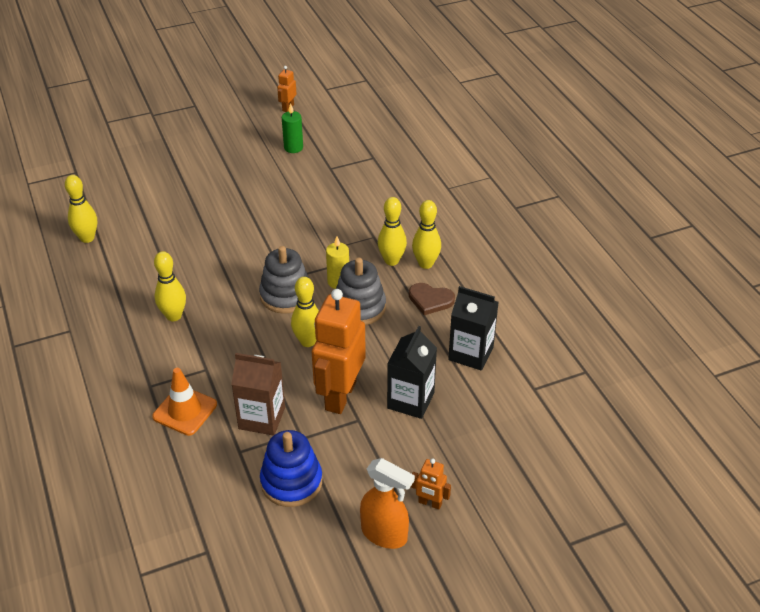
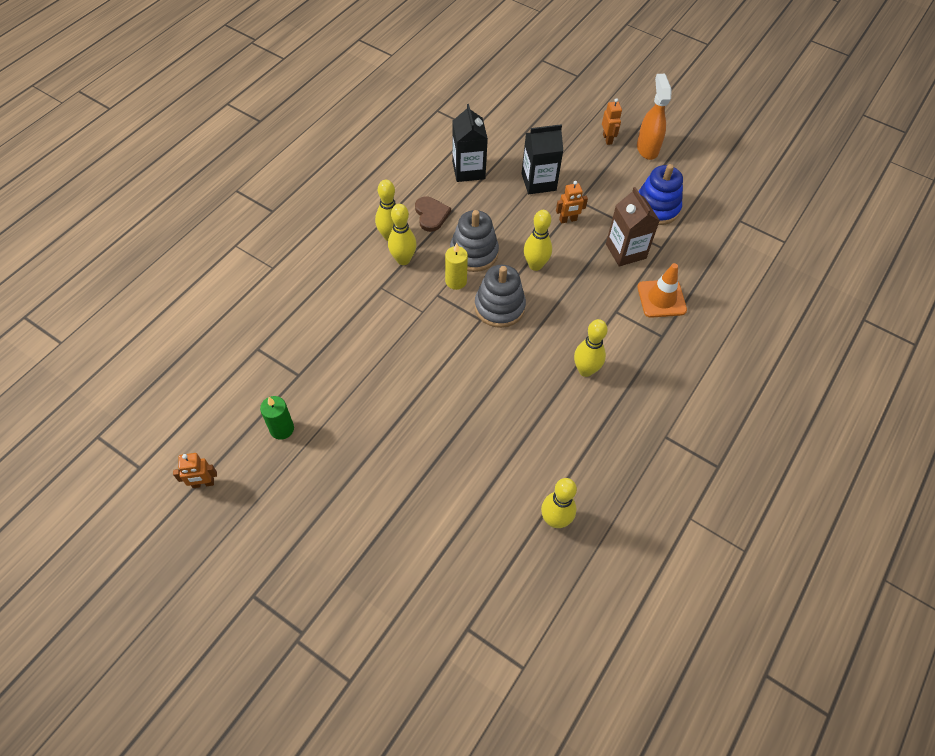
camera: 125 degrees left, 15 degrees up
(340, 395) = (568, 220): orange robot -> orange robot, size x0.45

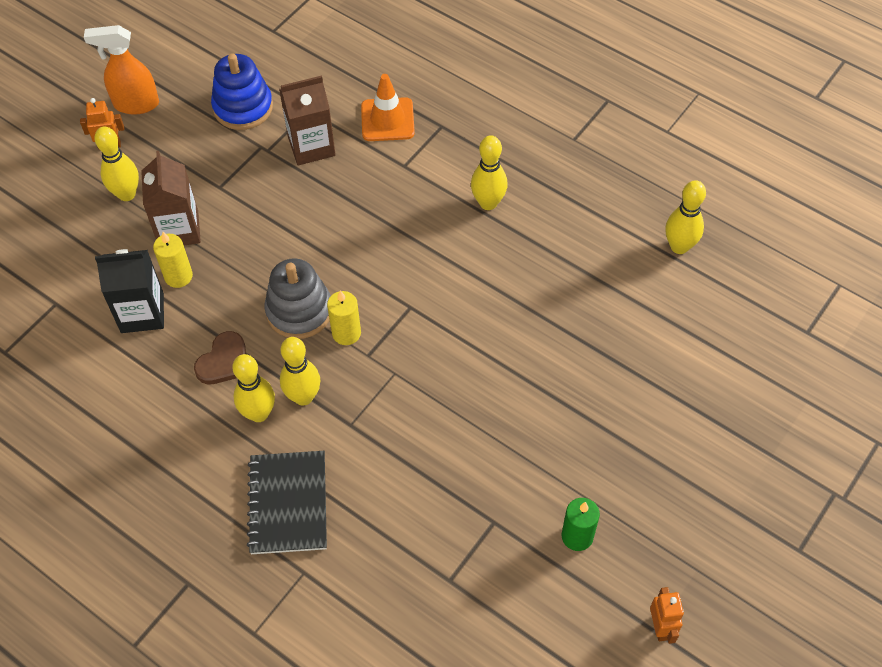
camera: 85 degrees left, 0 degrees up
(322, 256) = (288, 503): none -> black notebook
(431, 215) = (224, 361): brown heart -> brown heart turned 135 degrees clockwise
(499, 185) = (178, 276): none -> yellow candle
(499, 307) = (392, 285): grey stacking toy -> none
(535, 265) = (326, 242): yellow bowling pin -> yellow bowling pin (127, 194)
(538, 182) = (179, 229): black carton -> brown carton
(568, 220) = (252, 201): orange robot -> none

